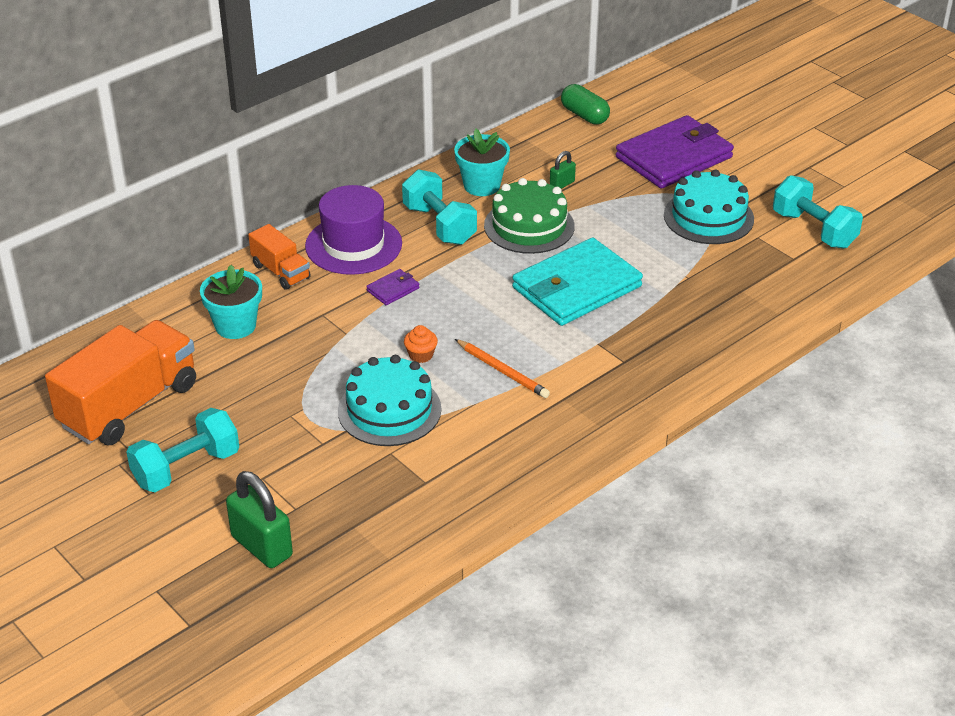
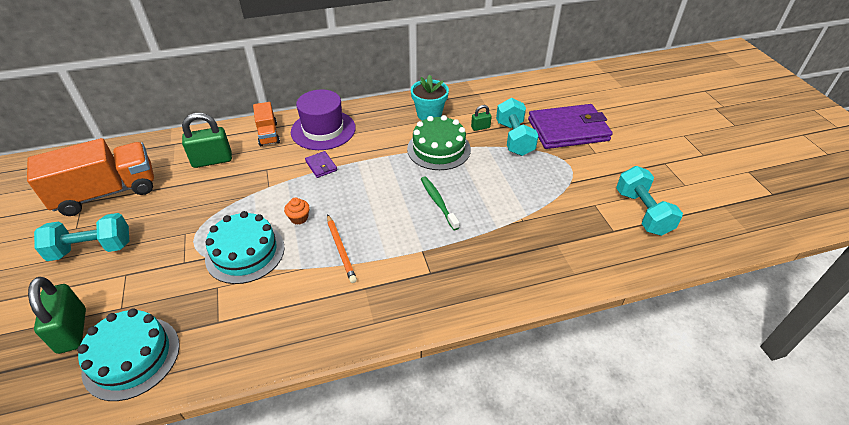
camera: 25 degrees right, 5 degrees up
(235, 326) = (212, 160): turquoise flower pot -> green padlock
(393, 289) = (321, 166): purple wallet -> purple wallet turned 75 degrees clockwise
(439, 225) = (384, 132): turquoise dumbbell -> turquoise dumbbell (514, 138)
(576, 287) = (438, 202): turquoise wallet -> green toothbrush
(584, 115) = (526, 88): green capsule -> none
(708, 217) = (566, 179): turquoise cake -> turquoise cake (132, 357)

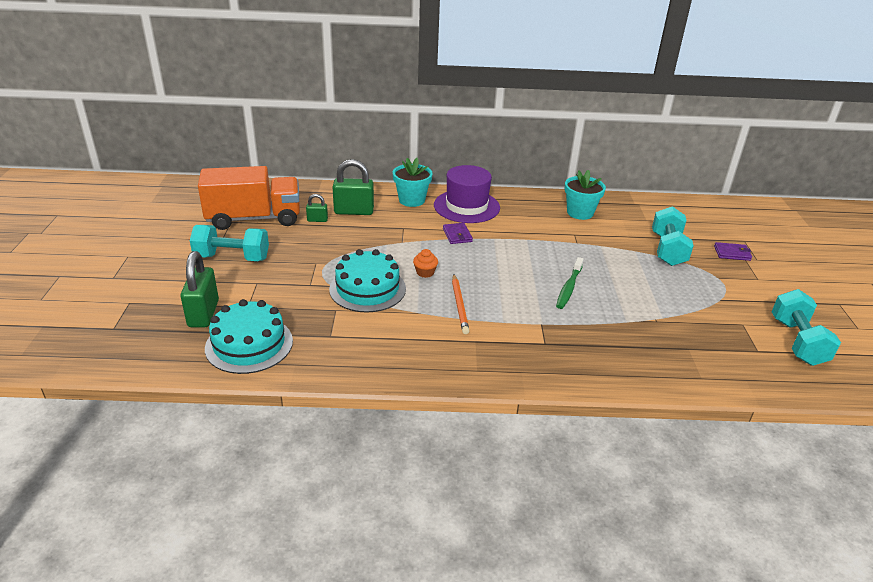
camera: 15 degrees right, 10 degrees down
(268, 134) = (412, 200): orange truck -> turquoise flower pot
(438, 202) = (569, 287): green toothbrush -> green toothbrush turned 150 degrees counterclockwise
(439, 149) = (582, 243): green cake -> none
(480, 127) = (632, 233): green padlock -> green padlock (317, 220)
(568, 130) = (732, 253): purple wallet -> purple wallet, size x0.41

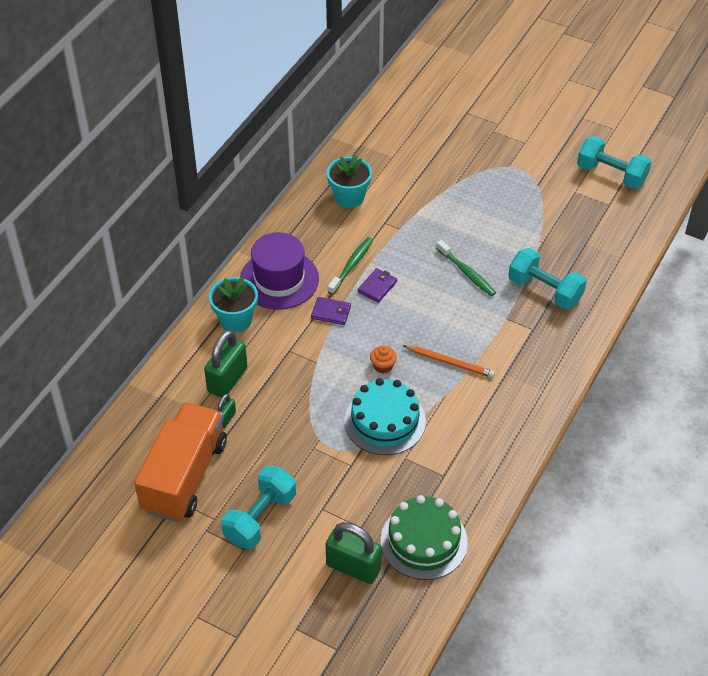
camera: 60 degrees left, 15 degrees up
(249, 344) = (424, 541): turquoise cake -> green cake
(513, 231) = (351, 265): none -> green toothbrush
(667, 250) = (450, 172): turquoise dumbbell -> turquoise dumbbell (545, 290)
(732, 253) = (480, 133): purple wallet -> purple wallet (377, 287)

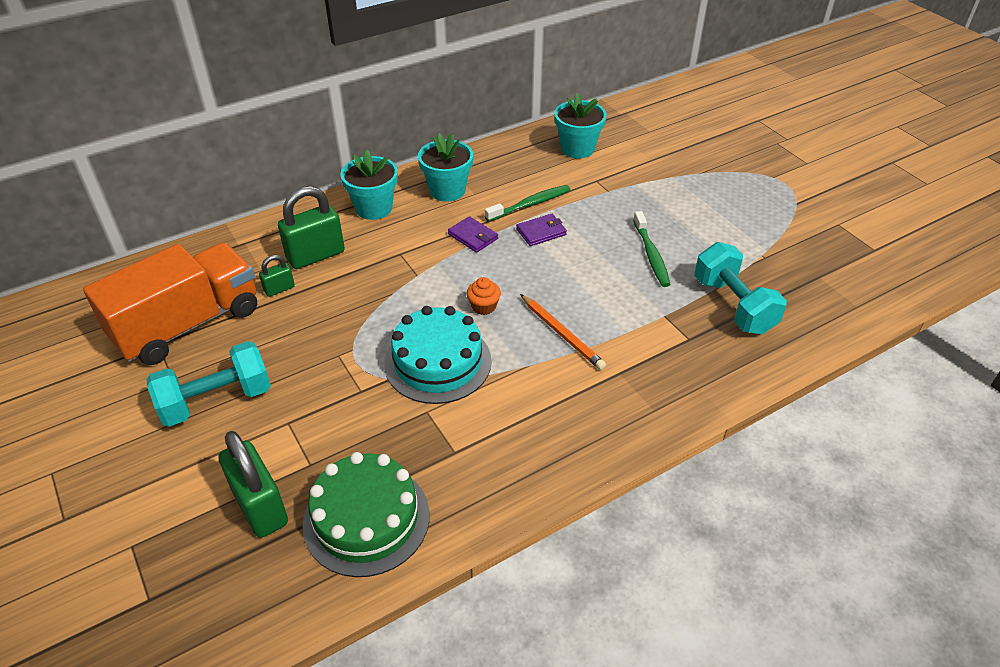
camera: 30 degrees right, 5 degrees down
(279, 279) = (447, 190): purple hat -> turquoise flower pot
(611, 175) = (896, 223): turquoise dumbbell -> none

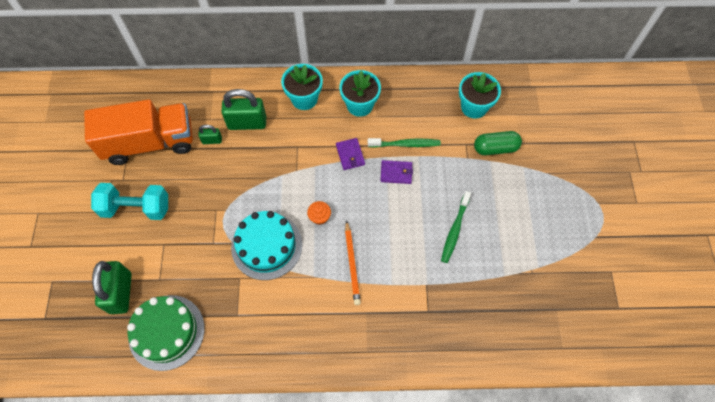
camera: 30 degrees right, 20 degrees up
(630, 172) = (495, 148): none -> green capsule
(733, 305) = (477, 301): turquoise dumbbell -> none

